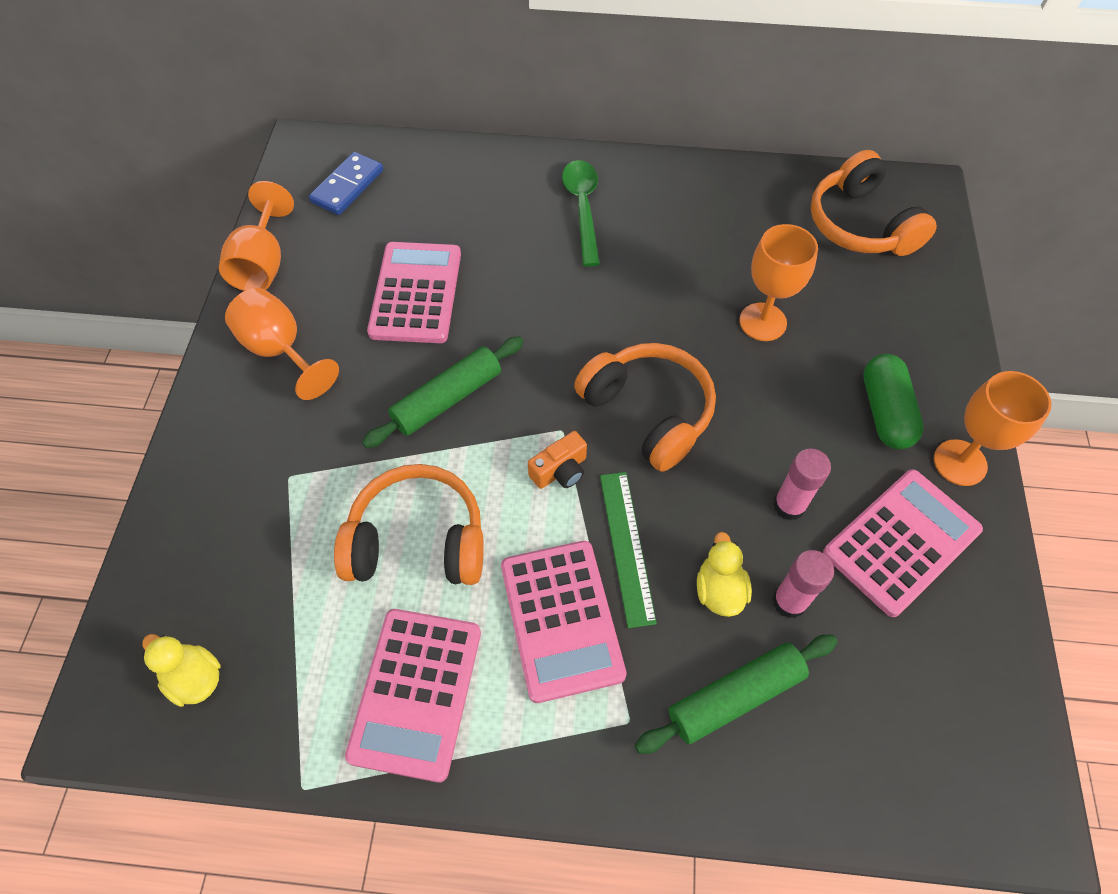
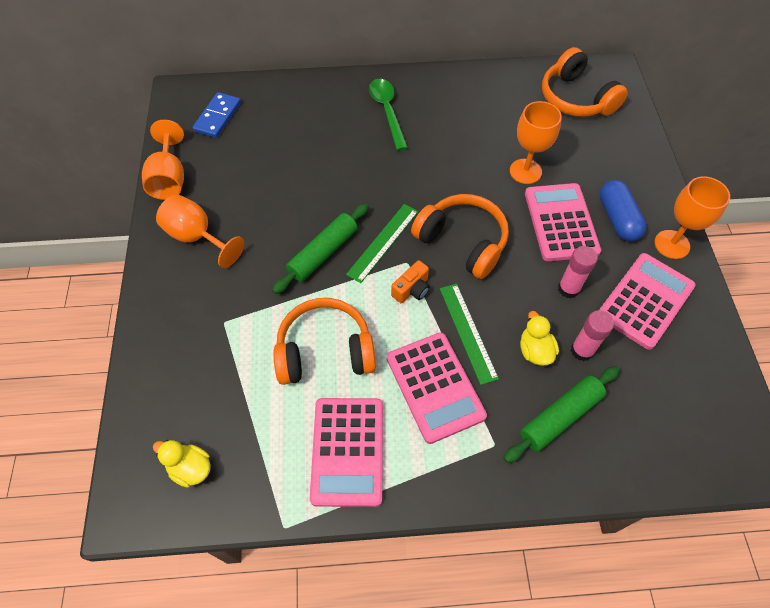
camera: 10 degrees left, 0 degrees up
(416, 293) = (284, 184): pink calculator -> pink calculator (561, 222)
(534, 396) = (383, 242): none -> green ruler
(885, 412) = (617, 219): green capsule -> blue capsule

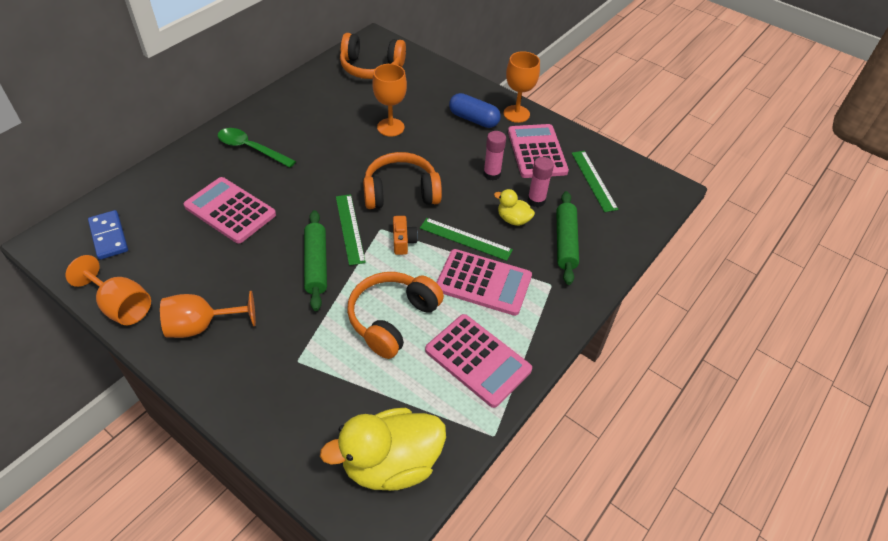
camera: 50 degrees left, 10 degrees down
(190, 468) = (391, 463): yellow duck -> yellow duck, size x2.05
(561, 222) = (445, 142): pink calculator -> pink calculator (230, 210)
(672, 379) = (593, 180): none -> green ruler

